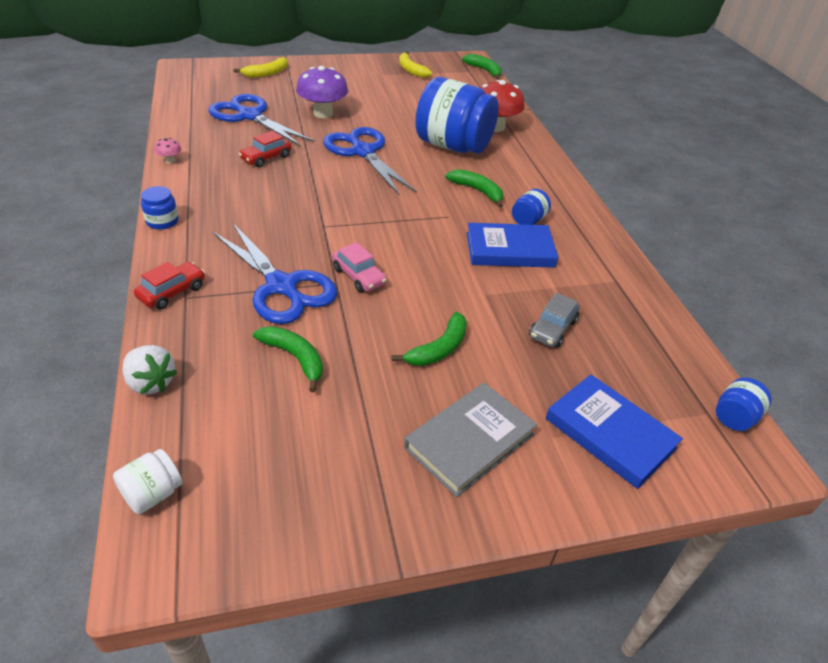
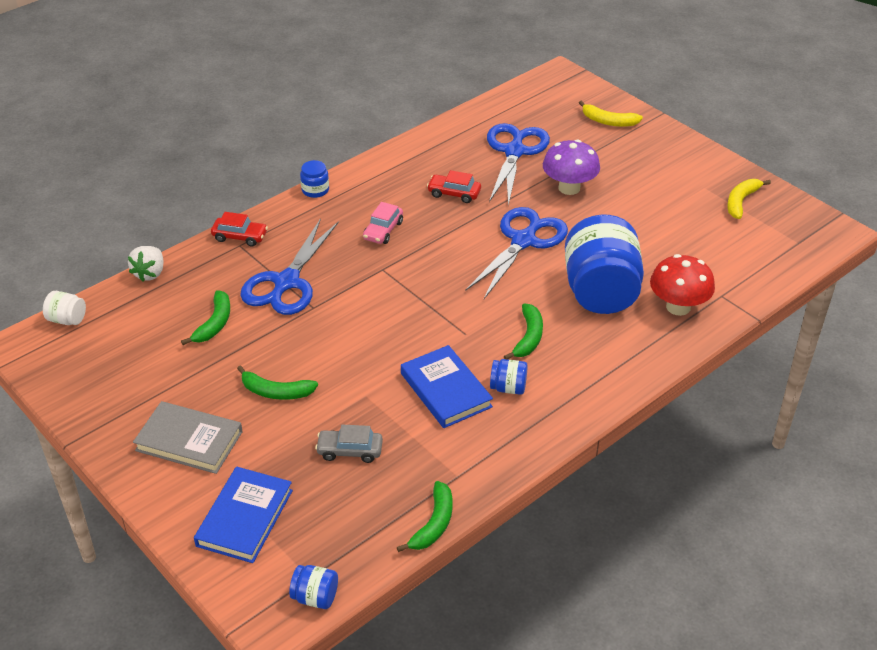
camera: 65 degrees right, 0 degrees up
(170, 161) = (398, 150): pink mushroom -> none
(359, 276) = (330, 316): pink car -> pink car (383, 230)
(484, 70) = (816, 253): green banana -> green banana (434, 524)

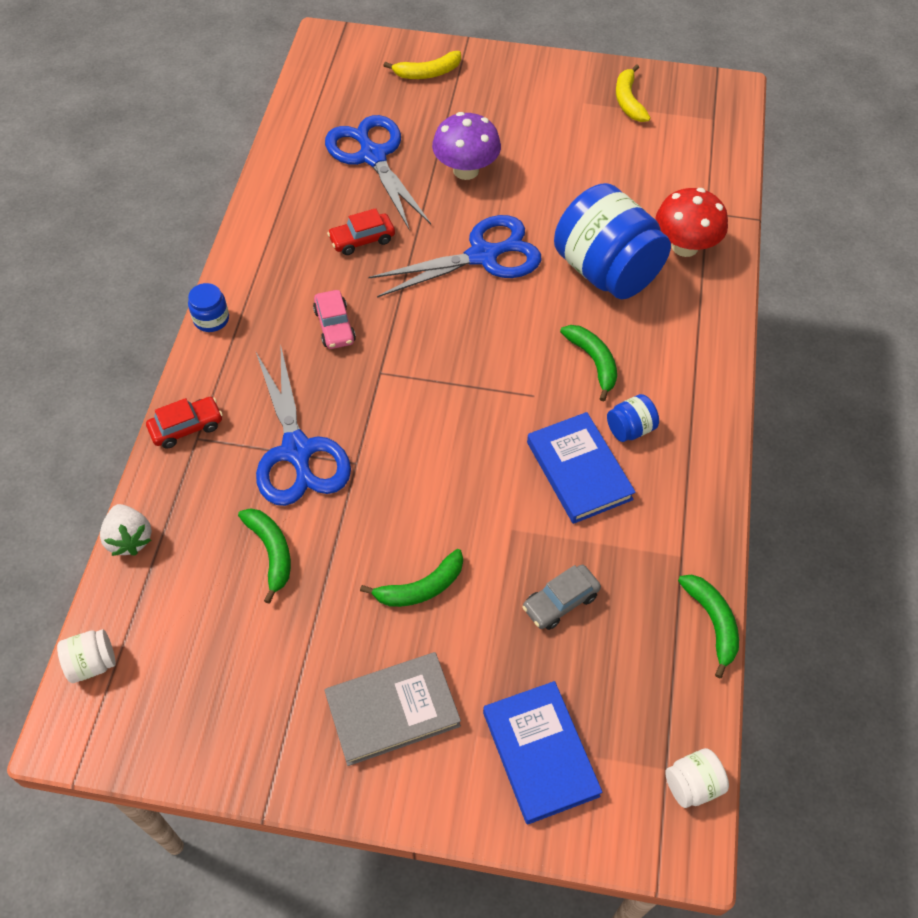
camera: 40 degrees left, 15 degrees up
(315, 597) = (692, 784): blue jar -> white jar
(445, 390) = (578, 471): blue book -> blue book turned 45 degrees clockwise
(523, 241) = (483, 256): blue scissors -> blue scissors turned 75 degrees clockwise

